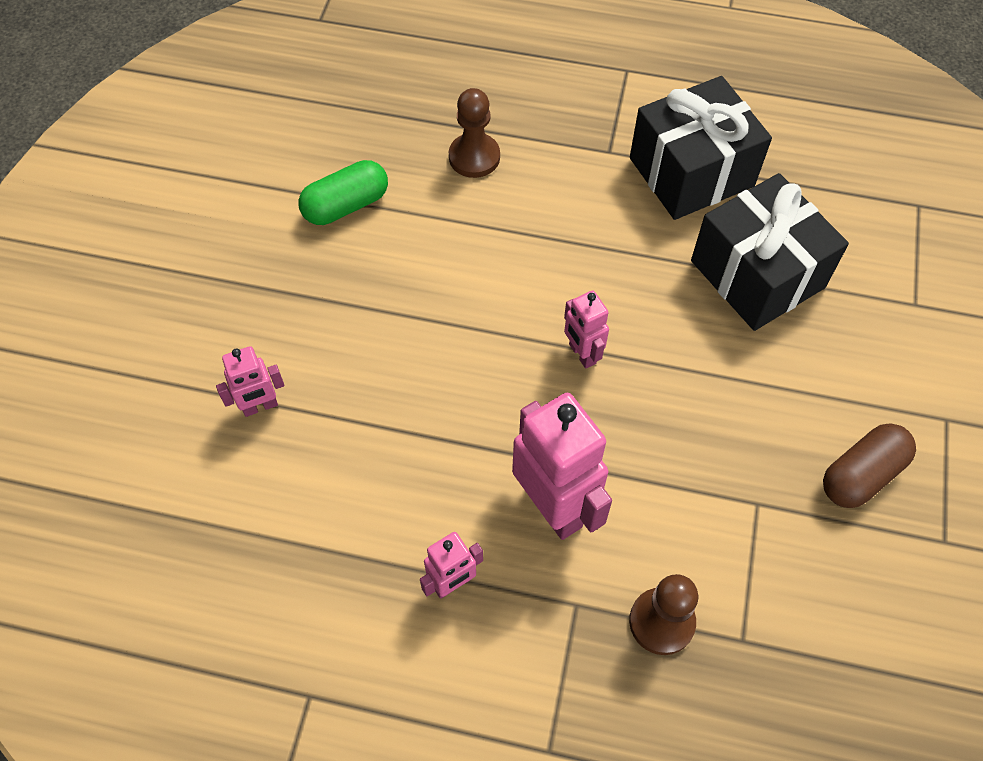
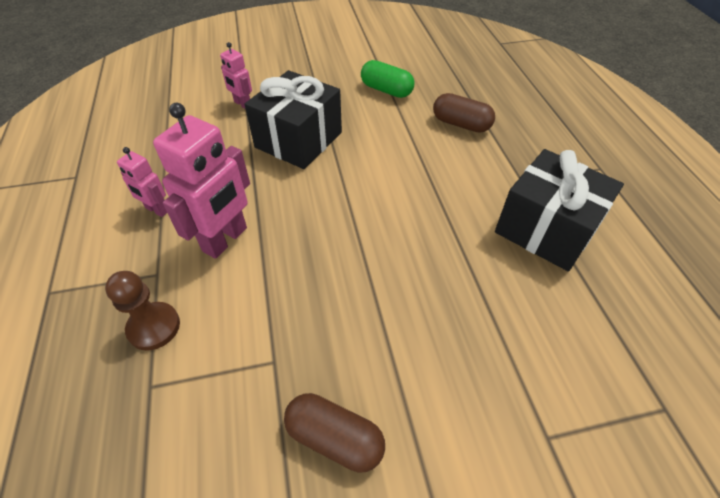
camera: 65 degrees right, 10 degrees down
(474, 157) = (461, 124): brown pawn -> brown capsule
(582, 354) = (348, 217): pink robot -> none
(757, 274) = (486, 298): black gift -> black gift (298, 140)

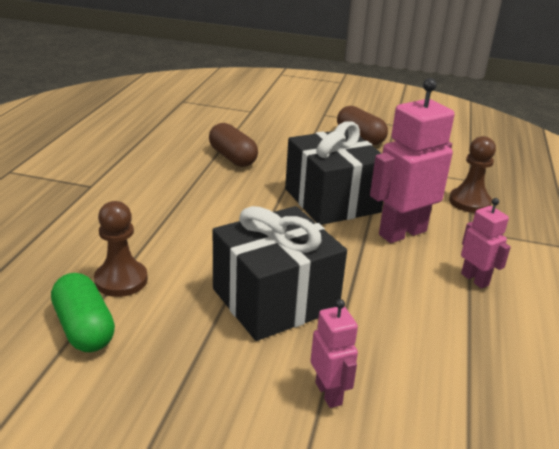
camera: 155 degrees left, 20 degrees down
(399, 118) = (121, 280): none -> brown pawn
(461, 124) = (61, 247): brown capsule -> brown capsule (232, 157)
(546, 229) = (126, 158): black gift -> black gift (332, 200)

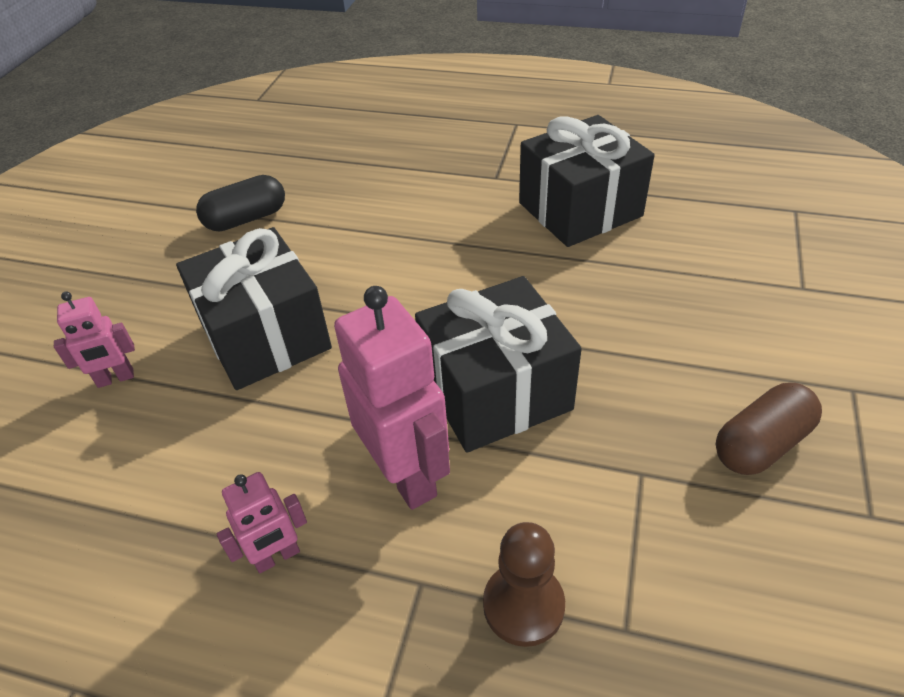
camera: 95 degrees right, 15 degrees up
(84, 328) = (246, 219): green capsule -> black capsule
(121, 280) = (313, 227): brown pawn -> none
(152, 158) = (580, 209): none -> black gift
(232, 157) = (606, 279): brown capsule -> none

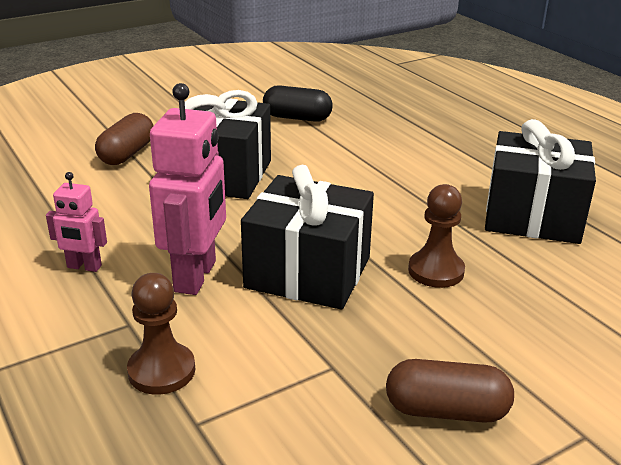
camera: 40 degrees right, 15 degrees down
(115, 379) = (127, 154): pink robot -> brown capsule
(586, 314) = (436, 271): none -> brown pawn

